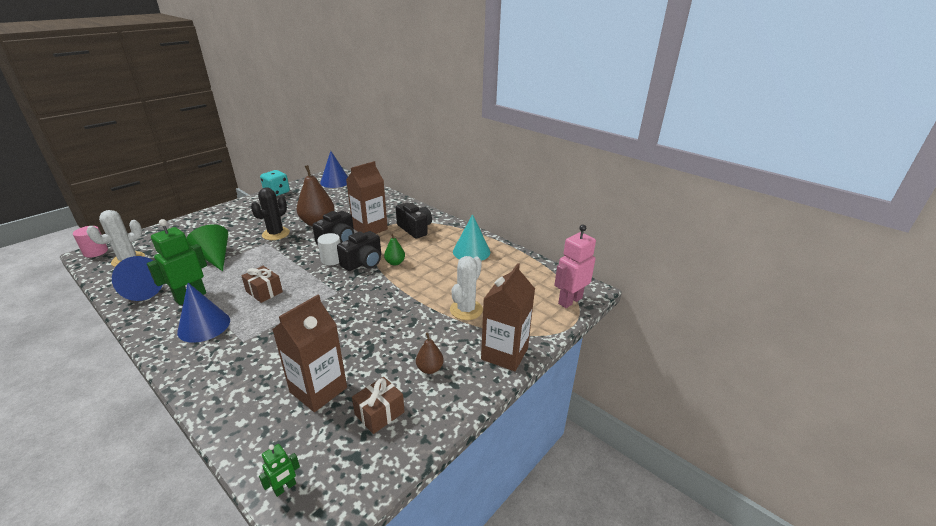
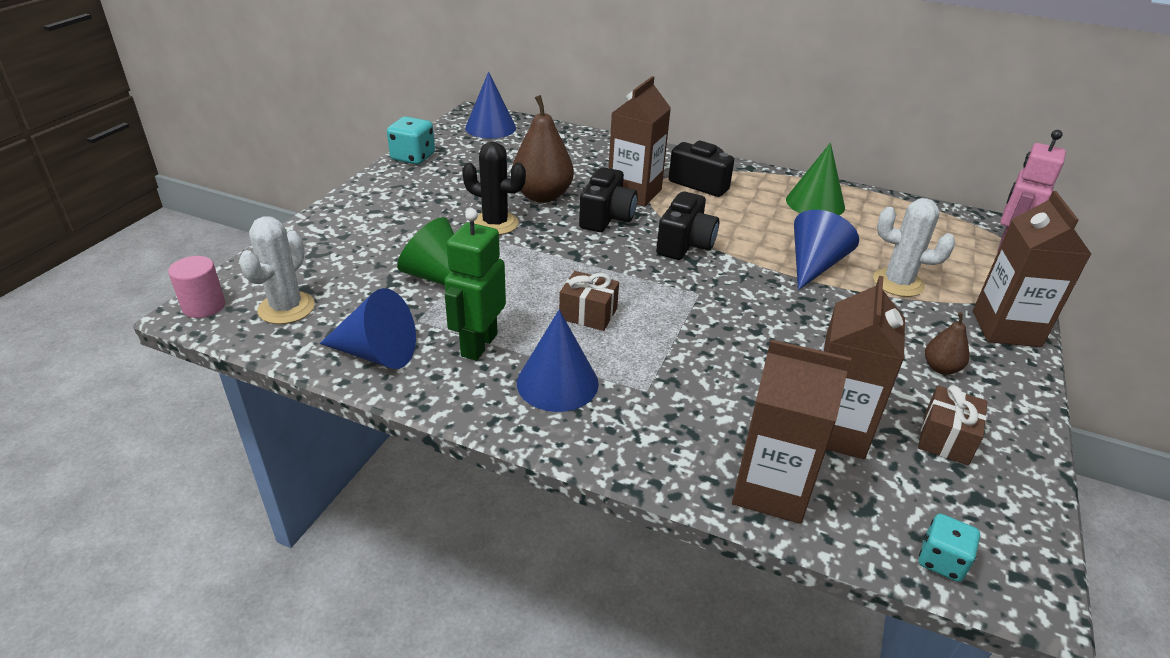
camera: 20 degrees left, 5 degrees up
(241, 414) = (770, 489): none -> brown carton
(276, 234) = (495, 223): black cactus -> black cactus turned 75 degrees counterclockwise
(285, 488) = (941, 561): green robot -> turquoise dice
(332, 260) = (633, 248): white cylinder -> none
(395, 263) = (730, 236): green pear -> none
(425, 289) = (814, 265): none -> blue cone
(466, 310) = (898, 283): white cactus -> white cactus turned 75 degrees counterclockwise
(471, 251) = (815, 203): turquoise cone -> green cone

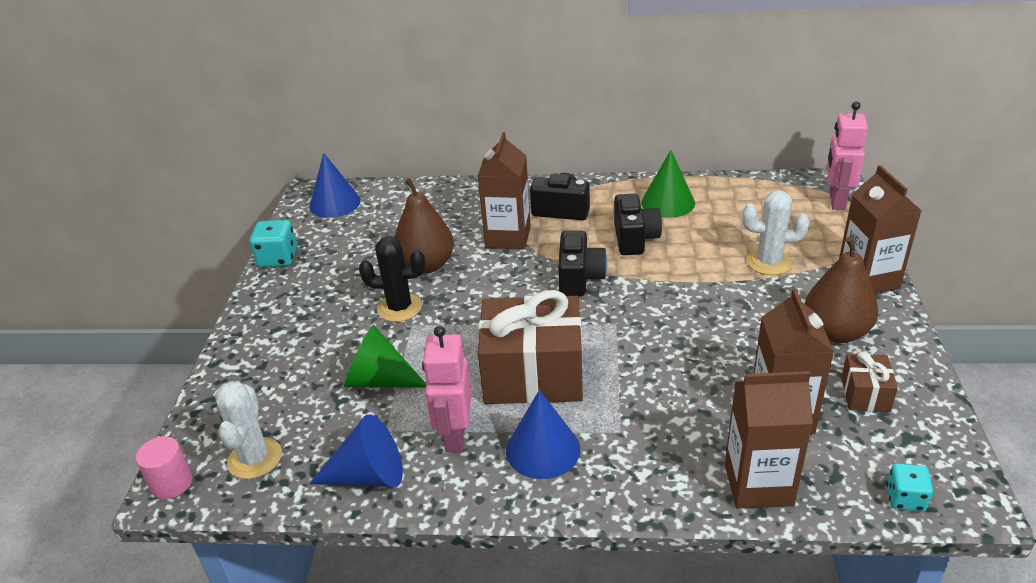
camera: 15 degrees left, 0 degrees up
(478, 345) = (455, 436): green robot -> pink robot
(588, 314) = (533, 374): brown gift -> brown gift, size x2.16
(606, 218) = (497, 271): black camera -> black camera (634, 239)
(814, 265) = (696, 266): blue cone -> none
(941, 368) = (835, 332): brown pear -> brown pear, size x1.98

